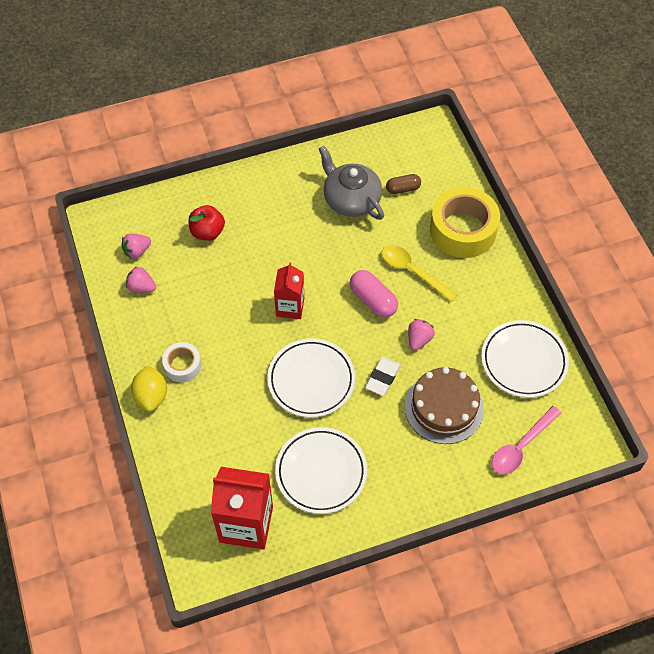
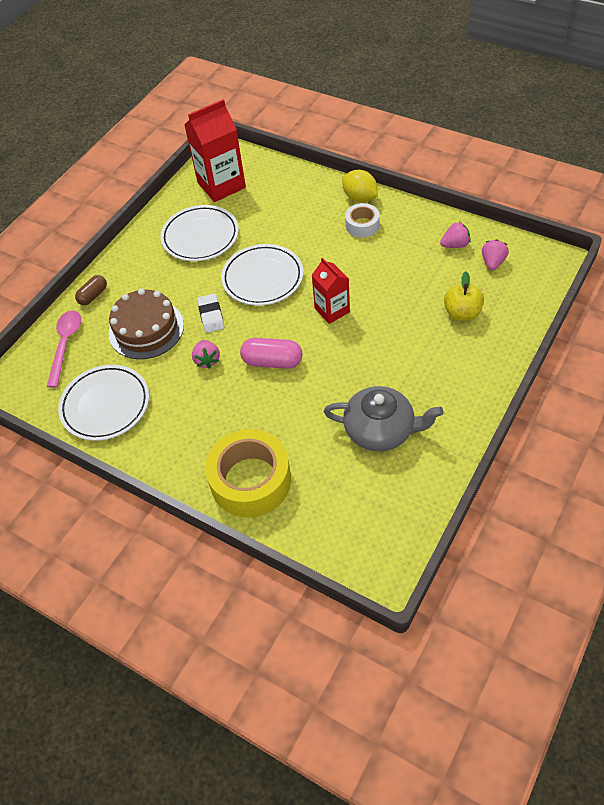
camera: 145 degrees right, 5 degrees down
(207, 232) = (462, 313): red apple -> yellow apple
(403, 189) = (345, 478): brown capsule -> brown capsule (93, 295)
(412, 271) = (262, 408): yellow spoon -> none

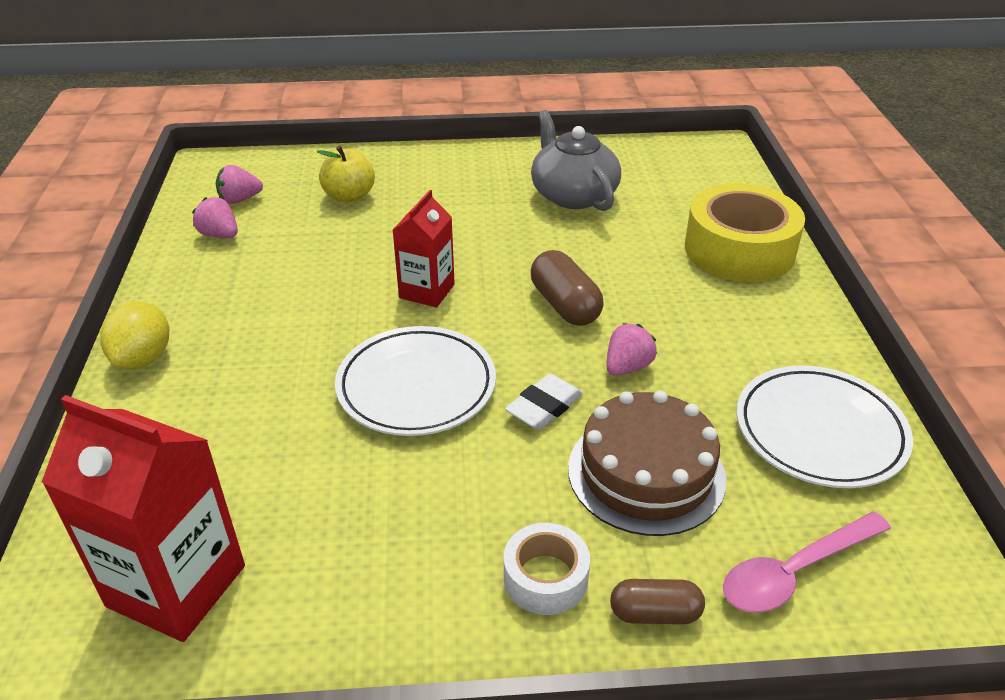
camera: 130 degrees left, 15 degrees down
(200, 237) = (367, 528): white plate -> none
(272, 361) = (565, 305): pink capsule -> brown capsule
(362, 225) = (218, 330): white tape -> white tape (545, 578)

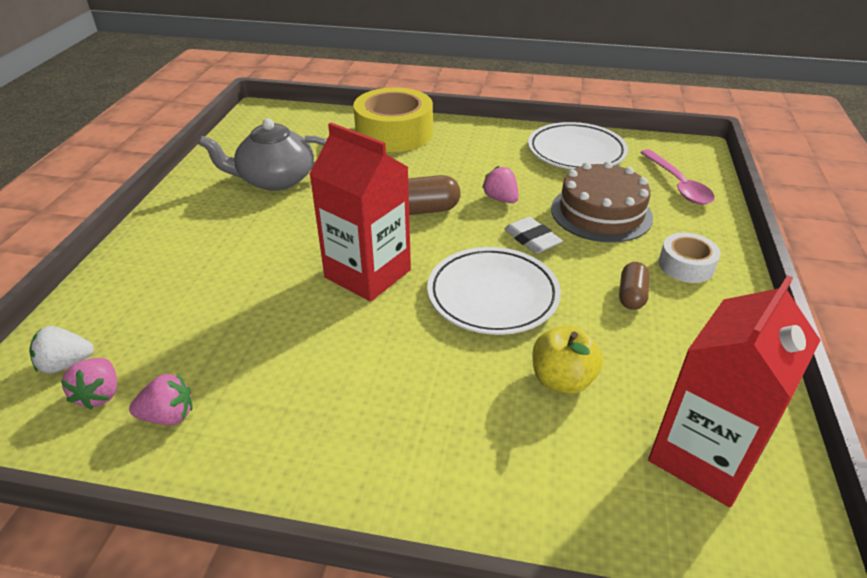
camera: 75 degrees left, 0 degrees up
(143, 358) = (384, 489): yellow lemon -> none
(220, 235) = (169, 416): pink strawberry -> pink strawberry turned 150 degrees counterclockwise
(270, 176) = (66, 364): none -> white strawberry
(349, 196) = (169, 304): yellow apple -> yellow apple (562, 380)
(427, 291) = (368, 274): red carton -> red carton, size x1.63
(655, 613) = (709, 232): brown capsule -> brown capsule (631, 295)

